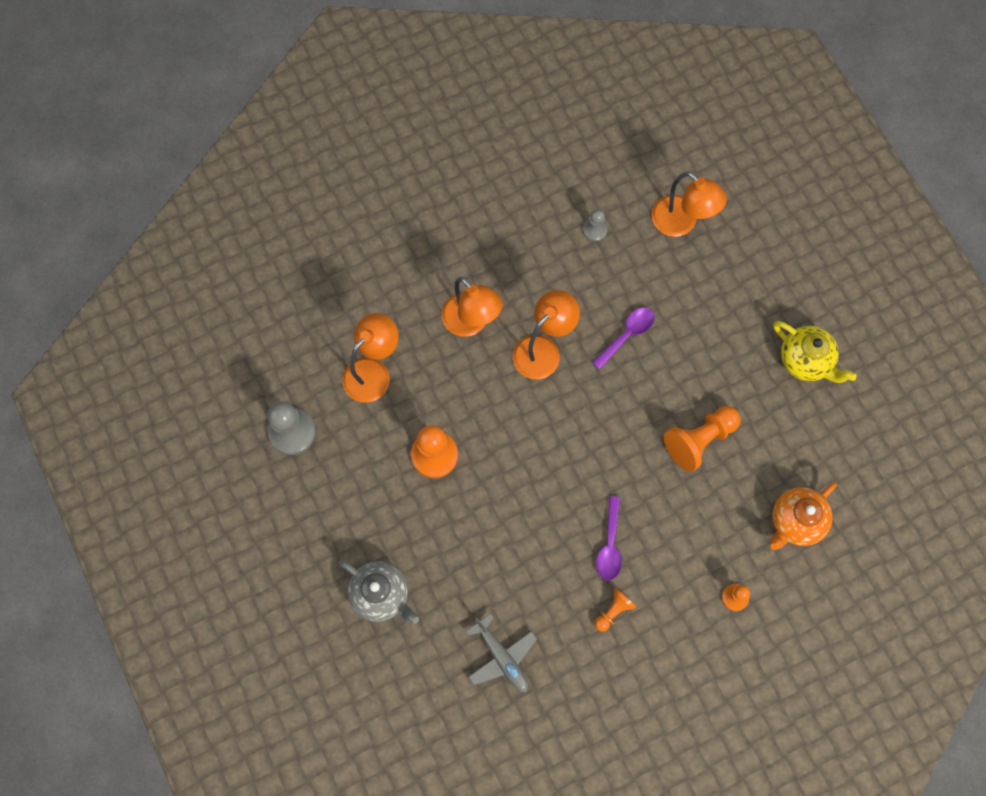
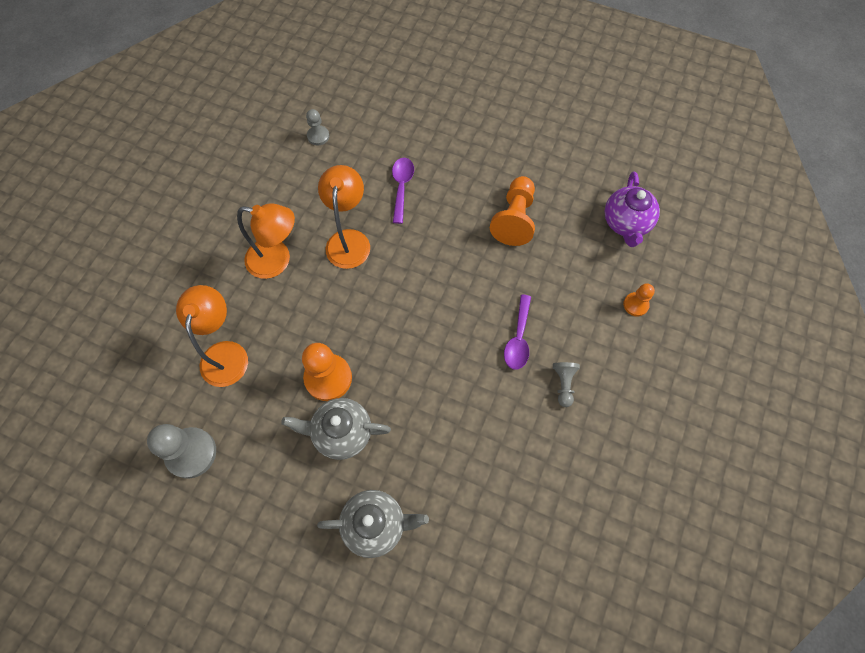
camera: 40 degrees left, 5 degrees down
(410, 506) = (341, 433): none -> grey teapot
(501, 657) = (513, 491): grey plane -> none
(610, 545) = (518, 339): purple spoon -> purple spoon turned 45 degrees clockwise
(613, 611) = (563, 384): orange pawn -> grey pawn
(681, 223) = (376, 92): orange lamp -> none
(795, 522) = (626, 223): orange teapot -> purple teapot
(806, 361) = (536, 119): yellow teapot -> none

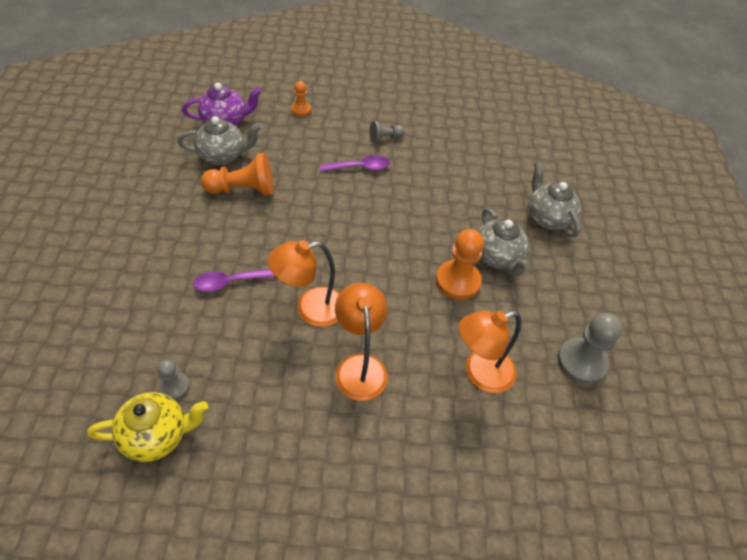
camera: 115 degrees left, 15 degrees down
(285, 121) = (157, 435): none -> yellow teapot
(570, 211) = (223, 155): none -> grey teapot

